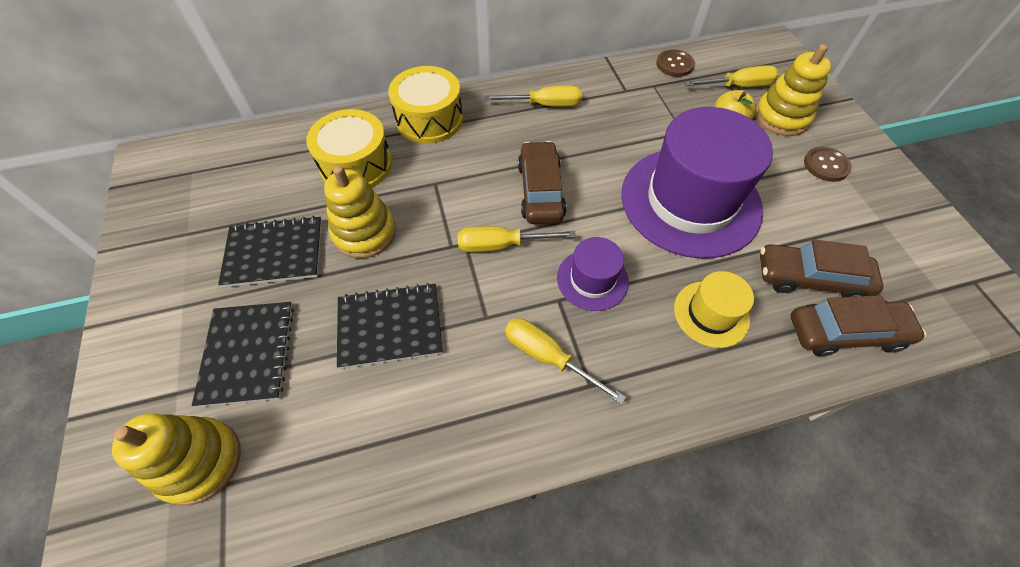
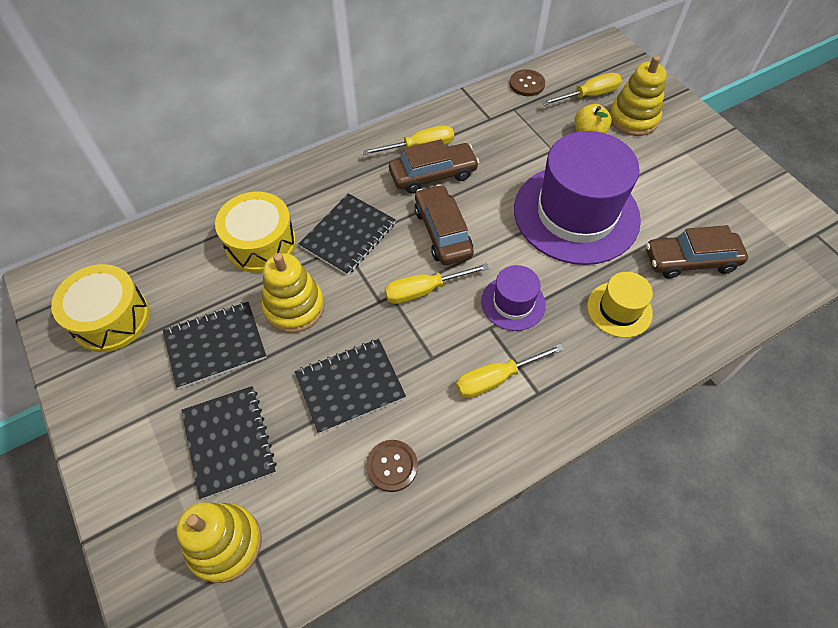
camera: 15 degrees left, 0 degrees up
(429, 119) = (315, 183): yellow drum -> yellow drum (111, 318)
(443, 174) = (348, 235): none -> black notebook
(548, 357) = (496, 378): yellow screwdriver -> yellow screwdriver turned 45 degrees counterclockwise
(826, 165) = (680, 156): brown button -> brown button (392, 466)
(845, 332) = (728, 300): brown car -> brown car (433, 175)

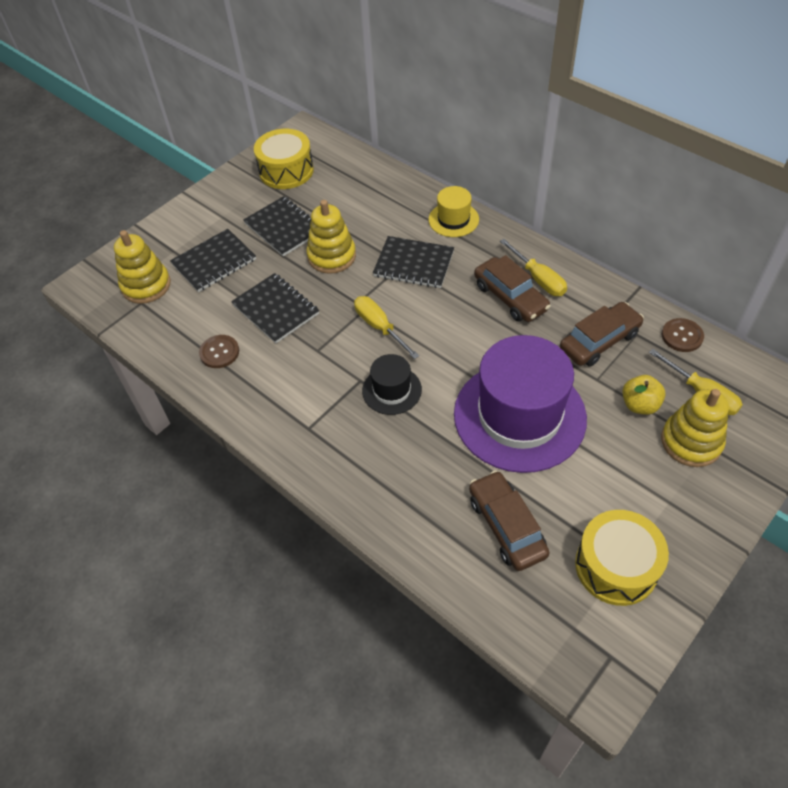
camera: 75 degrees right, 5 degrees down
(261, 244) = (381, 218): yellow drum -> yellow drum (616, 566)
(443, 232) = (446, 322): brown car -> brown car (599, 341)
(496, 378) = (312, 396): yellow screwdriver -> none
(513, 303) = (391, 390): purple hat -> black hat
(619, 309) = (418, 472): yellow hat -> yellow hat (453, 219)

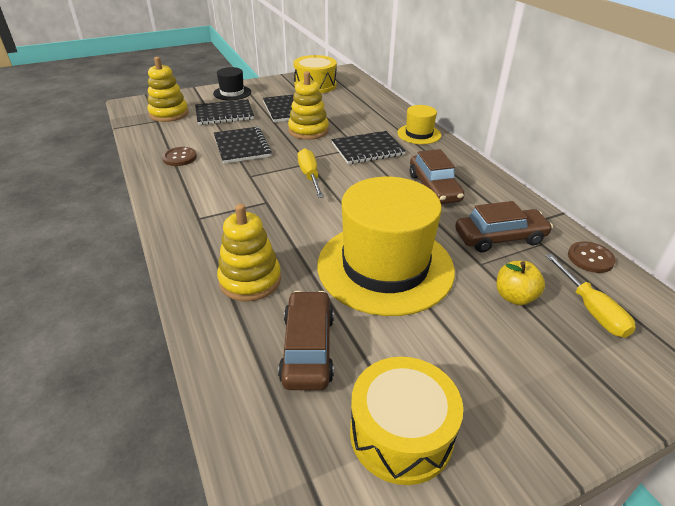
camera: 20 degrees right, 15 degrees down
(391, 390) = (286, 215): black hat -> black hat (232, 93)
(414, 264) = (367, 149): black notebook -> black notebook turned 60 degrees counterclockwise
(519, 416) = (385, 267): purple hat -> yellow hat
(538, 279) = (467, 183): yellow screwdriver -> none
(691, 442) = (558, 347): yellow stacking toy -> yellow stacking toy (250, 280)

